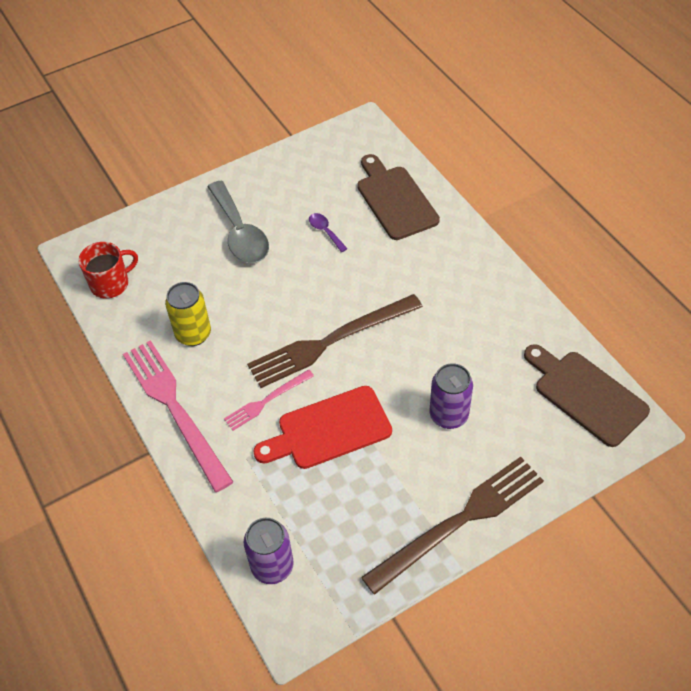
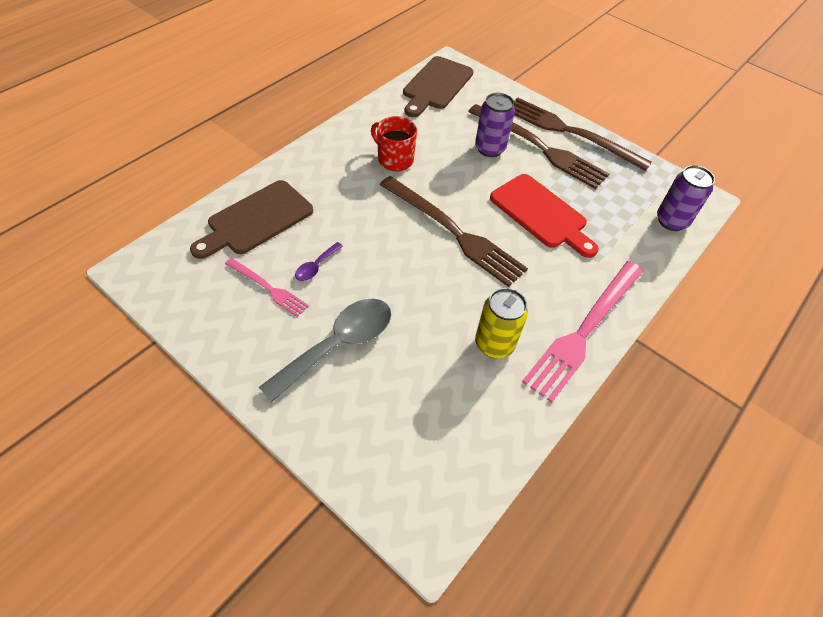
camera: 115 degrees left, 0 degrees up
(111, 284) = (462, 460): red mug -> red mug (394, 159)
(266, 401) = (537, 262): pink fork -> pink fork (268, 288)
(438, 471) = (540, 147): none -> brown fork

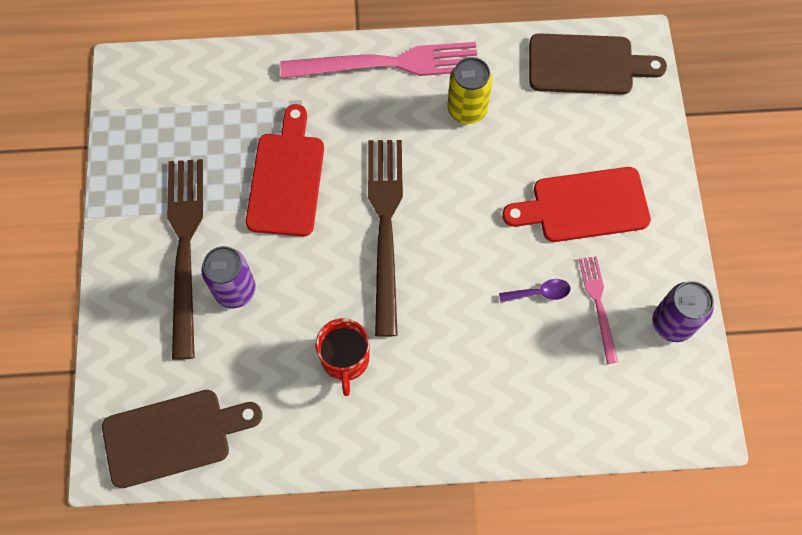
camera: 130 degrees left, 15 degrees up
(256, 220) = (550, 394): brown cutting board -> brown cutting board (587, 65)
(338, 345) = (584, 205): grey spoon -> red cutting board
(570, 132) = (128, 239): brown fork -> none
(671, 221) = (187, 78): purple can -> purple can (672, 323)

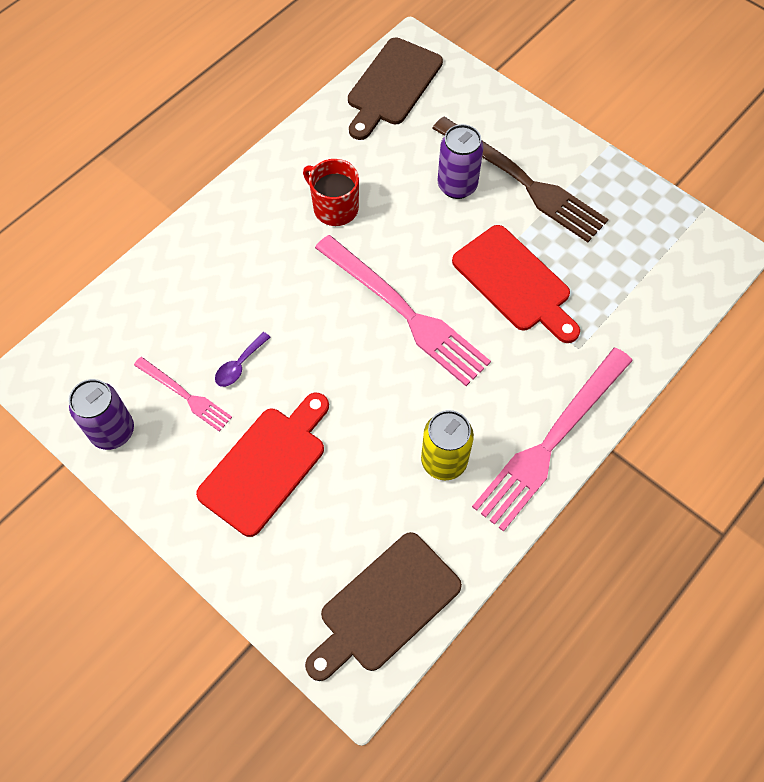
camera: 135 degrees right, 5 degrees down
(385, 227) = (404, 312): brown fork -> pink fork

